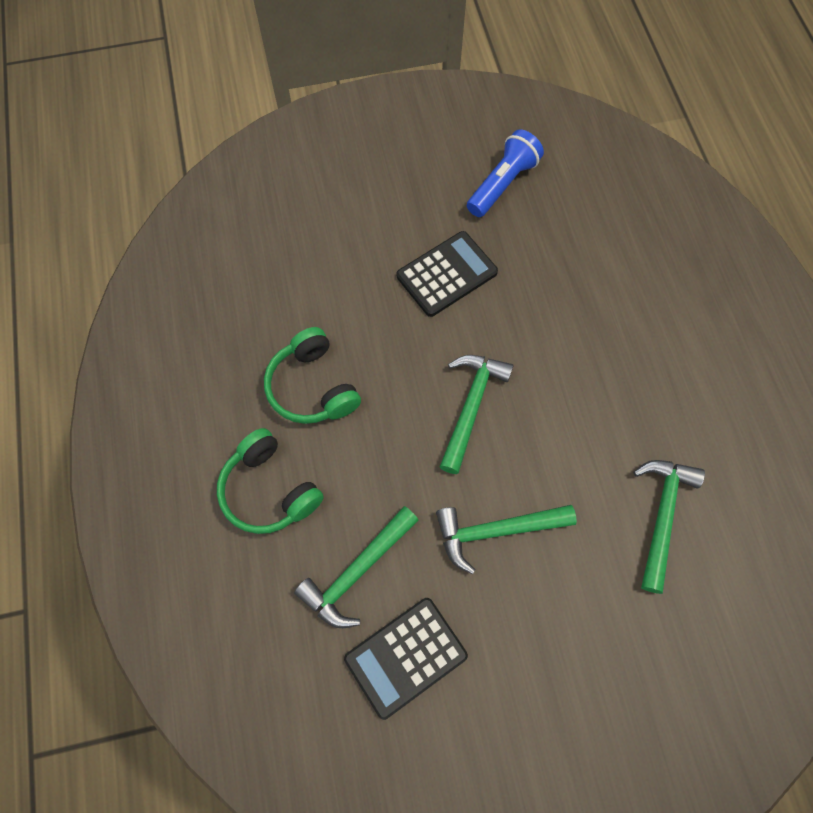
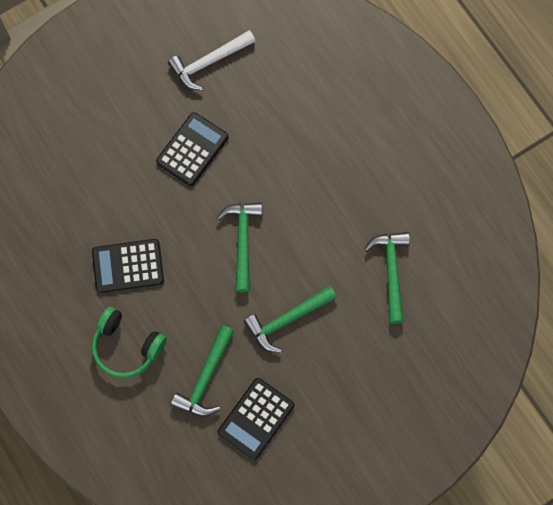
camera: 20 degrees left, 5 degrees up
(312, 387) = (128, 266): green headphones -> black calculator
(502, 184) = (209, 62): blue flashlight -> white hammer

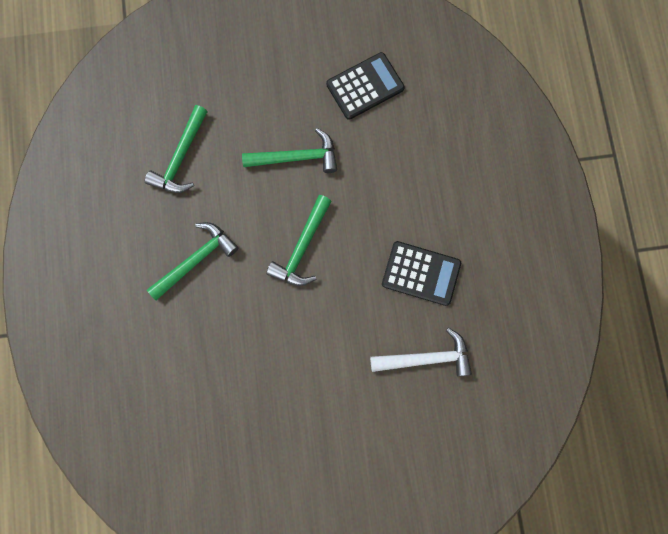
camera: 155 degrees left, 5 degrees up
(127, 346) = (453, 198): green headphones -> none
(192, 149) = (307, 364): black calculator -> none
(205, 378) = (393, 139): green hammer -> green hammer (196, 260)
(209, 62) = (246, 454): white hammer -> white hammer (426, 358)

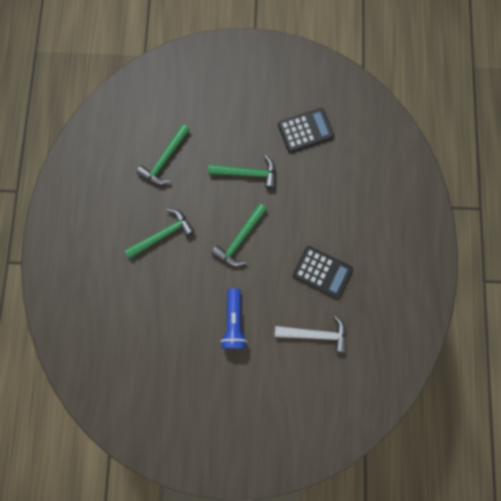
camera: 10 degrees right, 0 degrees up
(314, 362) = (234, 322): none -> blue flashlight

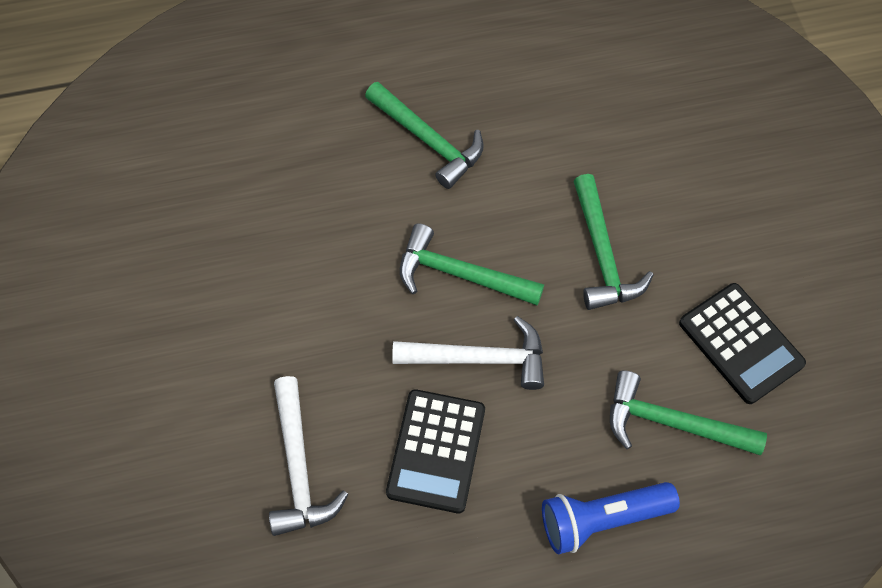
camera: 75 degrees right, 15 degrees down
(165, 160) = (576, 106): green hammer -> green hammer (671, 423)
(234, 322) = (288, 305): blue flashlight -> blue flashlight (602, 519)
(284, 242) = (479, 358): none -> white hammer

